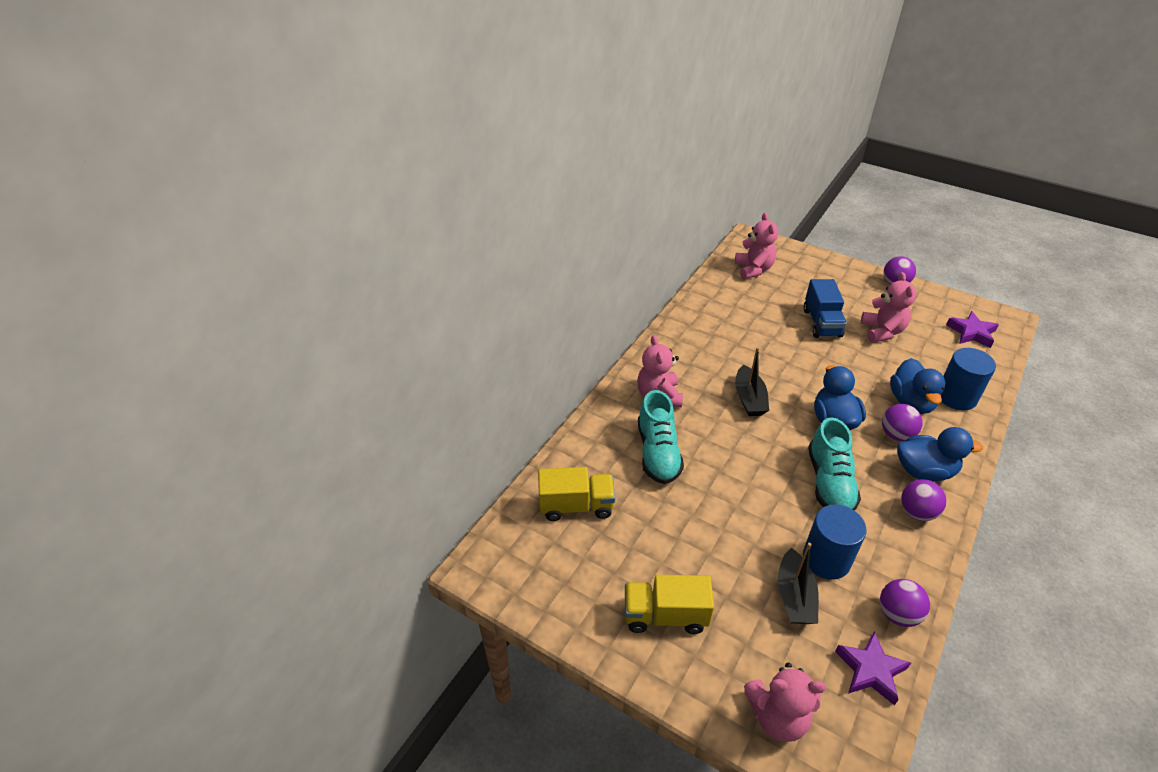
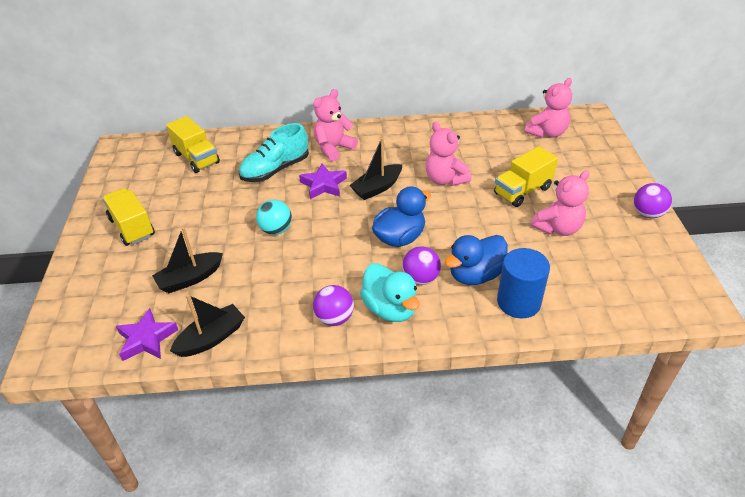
camera: 55 degrees right, 0 degrees up
(761, 496) = (276, 230): none -> turquoise ball
(777, 716) = (80, 305): pink teddy bear -> pink teddy bear (445, 179)
(821, 323) = (522, 191): blue truck -> yellow truck
(826, 559) = (238, 283): blue cylinder -> none
(829, 482) = (323, 259): turquoise shoe -> none
(897, 614) = (211, 338): purple ball -> black boat
(924, 471) = (390, 308): blue duck -> turquoise duck
(971, 333) = (638, 286): purple star -> purple star (324, 185)

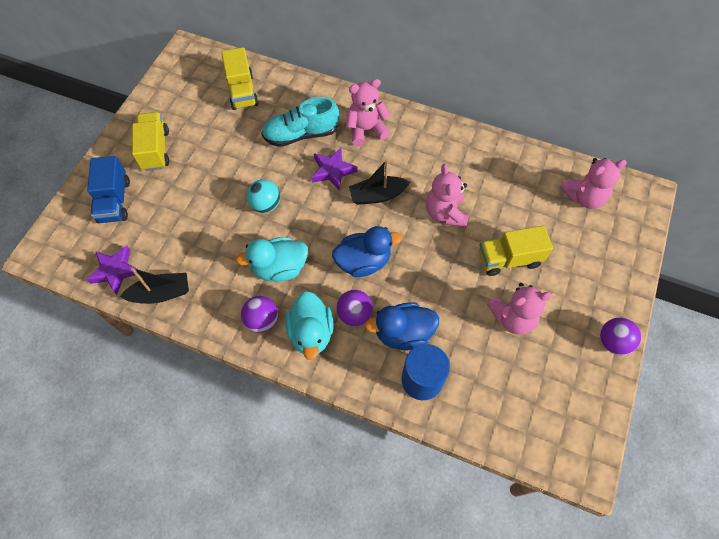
camera: 25 degrees right, 20 degrees up
(110, 282) = (114, 201): none -> blue truck
(190, 278) = (173, 226): black boat -> none
(323, 271) = (279, 268): none -> turquoise duck

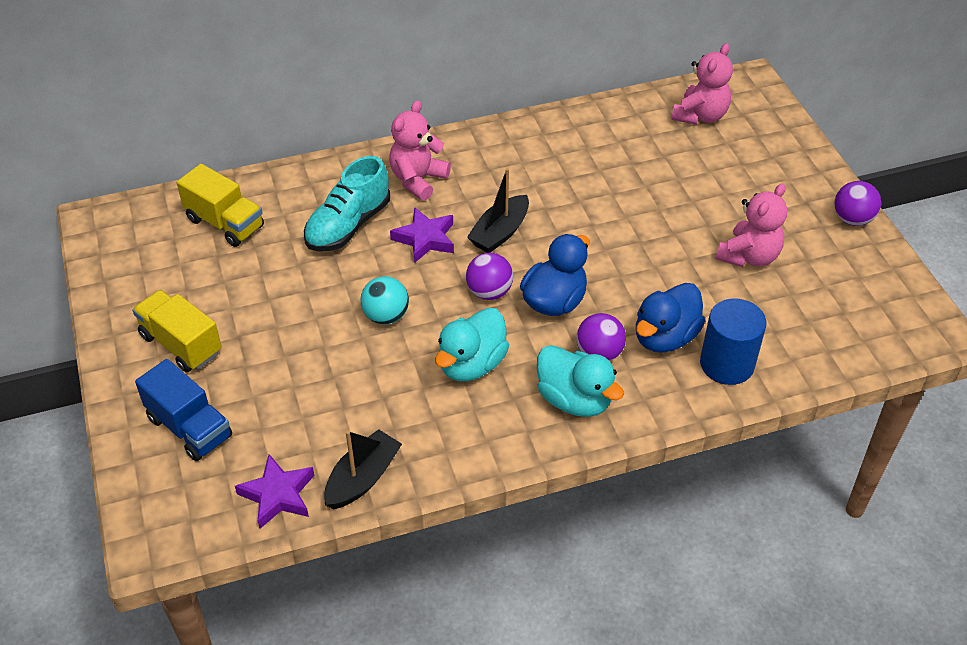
camera: 40 degrees left, 15 degrees down
(262, 320) = (509, 424): purple ball -> purple ball (489, 292)
(445, 213) = (586, 207): pink teddy bear -> none
(509, 259) = (691, 209): yellow truck -> none

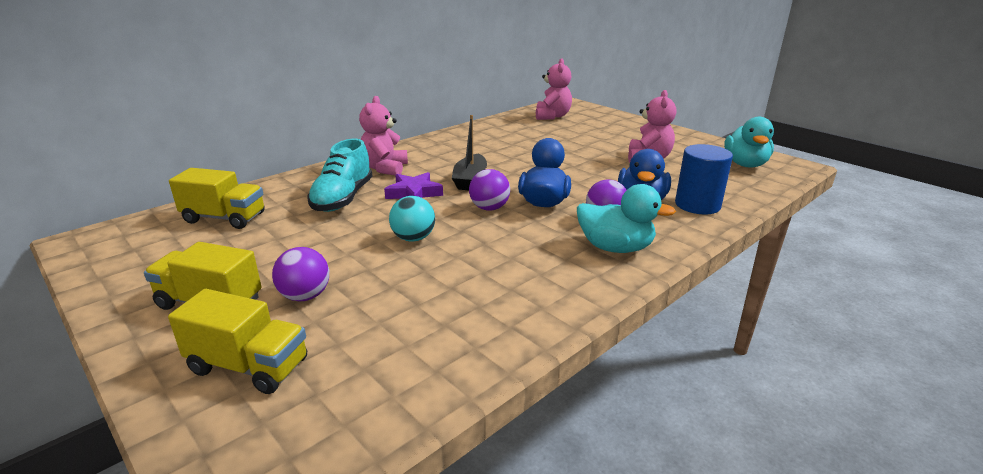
camera: 25 degrees left, 20 degrees down
(189, 427) = (249, 366): blue truck -> yellow truck
(278, 495) = (392, 395): purple star -> none
(363, 478) = (477, 351): black boat -> none
(471, 364) = (512, 248): turquoise duck -> turquoise duck (745, 164)
(852, 219) = (686, 135): purple ball -> purple ball (305, 296)

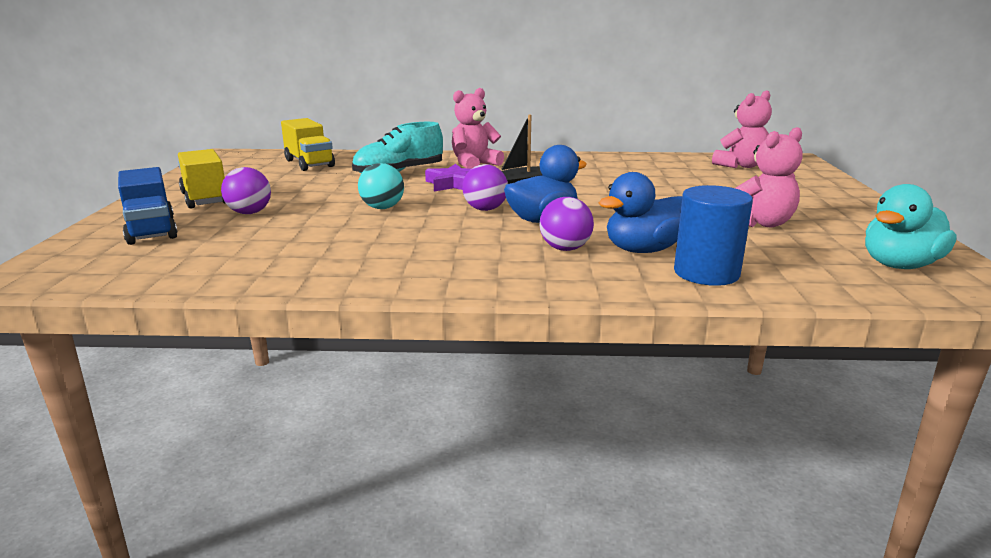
camera: 45 degrees right, 5 degrees down
(249, 366) = (151, 230): yellow truck -> blue truck
(615, 248) = (517, 268): turquoise duck -> none

